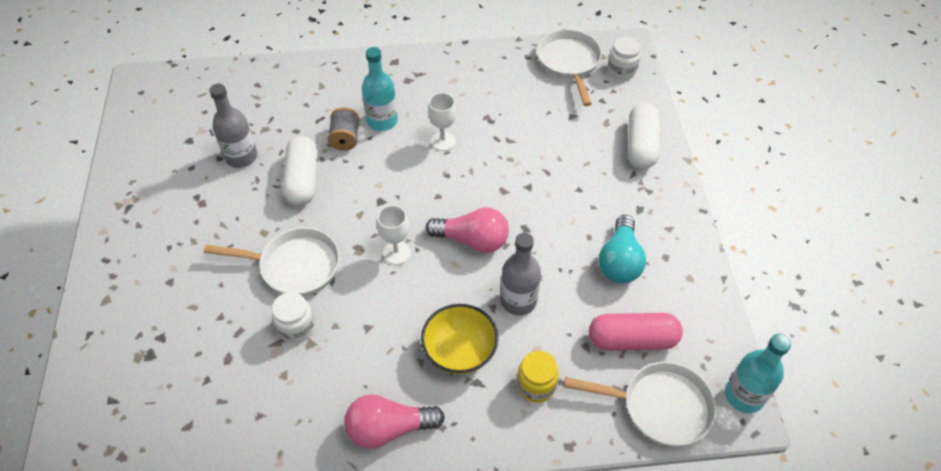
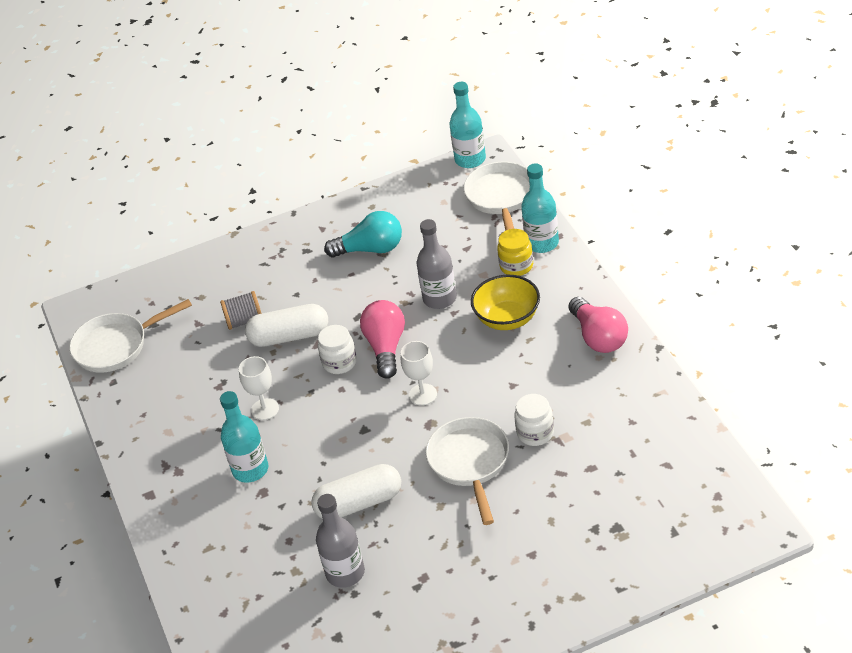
camera: 100 degrees left, 10 degrees down
(345, 138) = (286, 491): grey spool -> grey spool (244, 320)
(563, 424) = (542, 243): none -> turquoise bottle
(621, 70) = (118, 304): white jar -> white jar (339, 362)
(632, 340) = (448, 224): pink capsule -> none
(641, 145) = (224, 267): white capsule -> white capsule (289, 336)

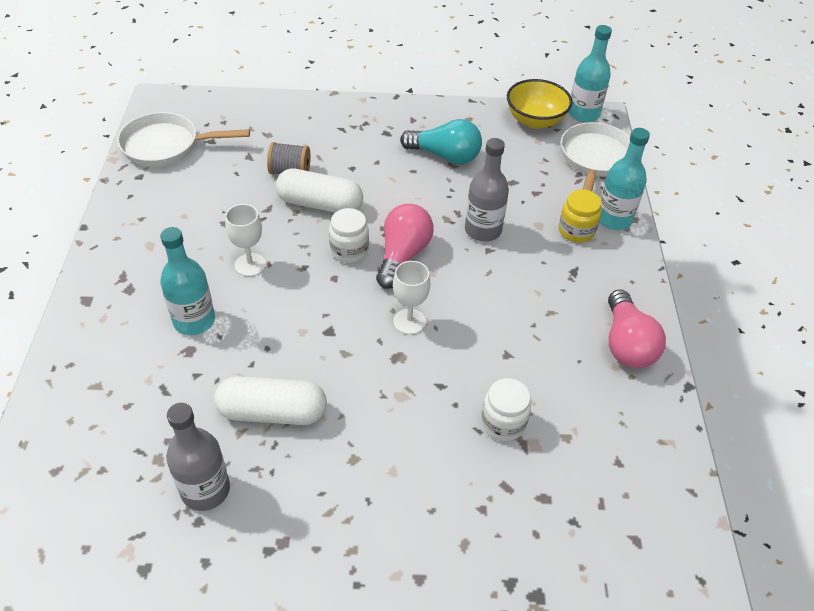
camera: 15 degrees right, 5 degrees up
(470, 463) = (414, 424): white pan -> none
(507, 318) = (539, 280): yellow bowl -> yellow bowl (535, 120)

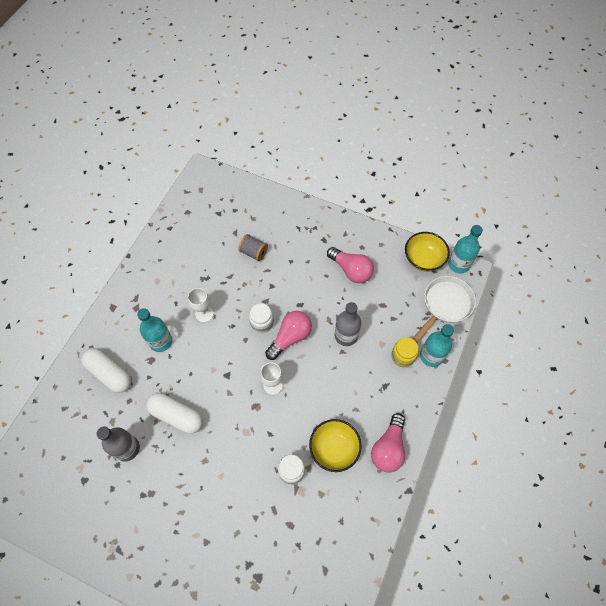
camera: 25 degrees right, 15 degrees up
(166, 146) = (192, 209): white pan -> none
(320, 204) = (260, 283): white capsule -> white capsule (110, 374)
(445, 156) = (351, 270): turquoise light bulb -> pink light bulb
(549, 371) = (334, 449): none -> yellow bowl

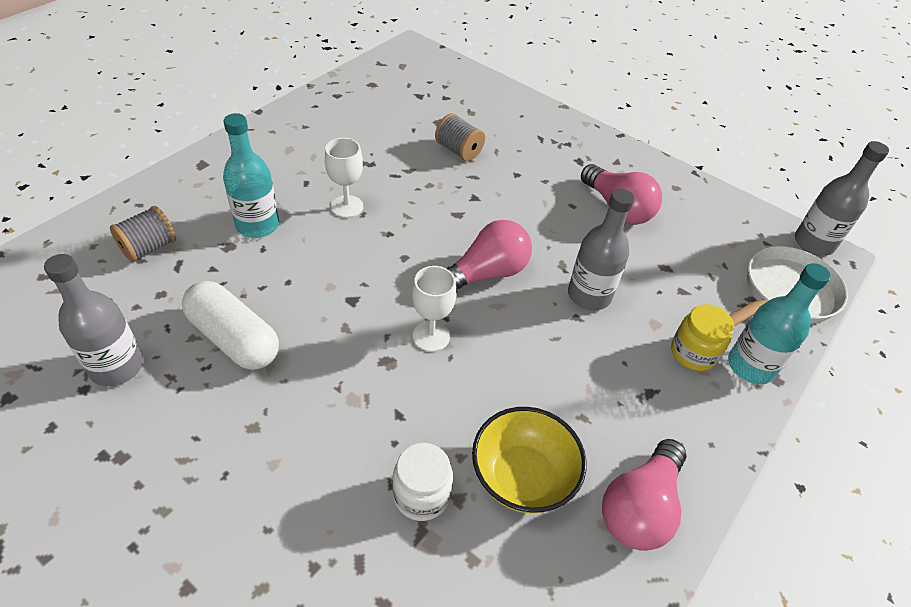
camera: 10 degrees right, 15 degrees down
(110, 374) = (149, 247): white capsule -> grey spool
(262, 323) = (441, 242): white jar -> none
(423, 259) = (749, 223): yellow bowl -> none
(458, 264) = (813, 243): turquoise bottle -> grey bottle

